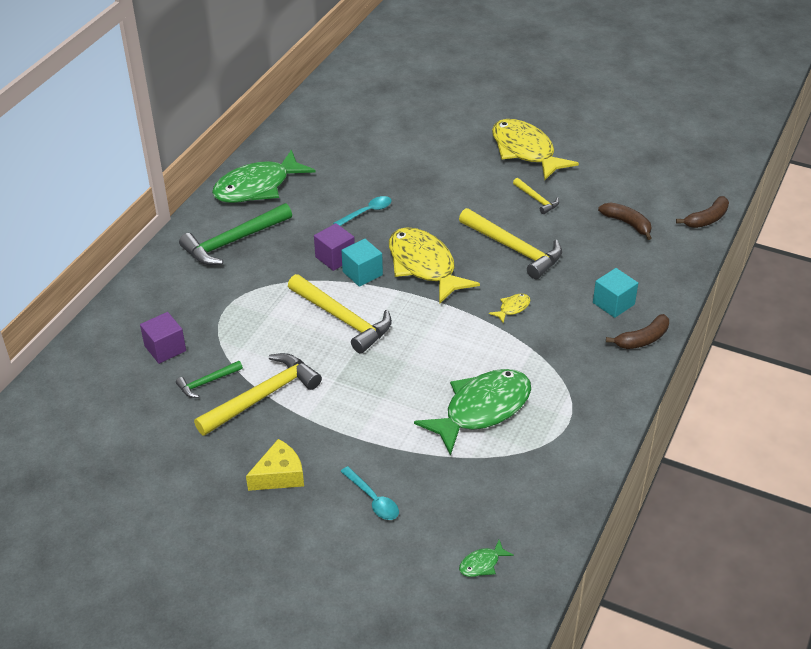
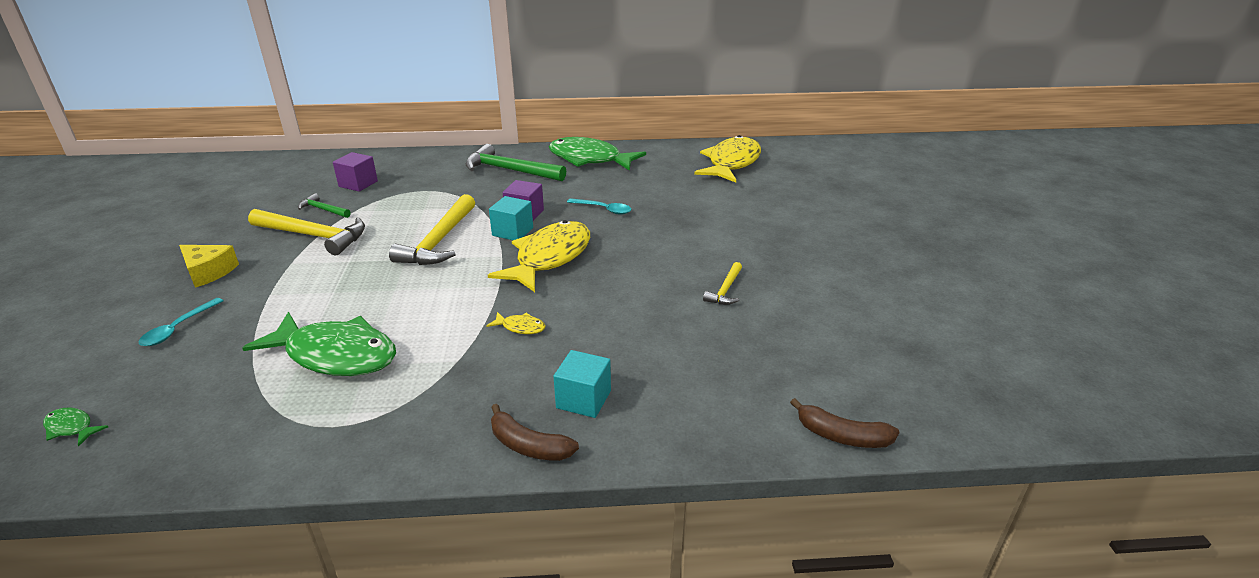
camera: 60 degrees right, 10 degrees down
(514, 249) = (623, 300): yellow hammer -> none
(525, 151) = (801, 260): yellow fish -> yellow fish (731, 163)
(627, 223) = (753, 366): brown banana -> none

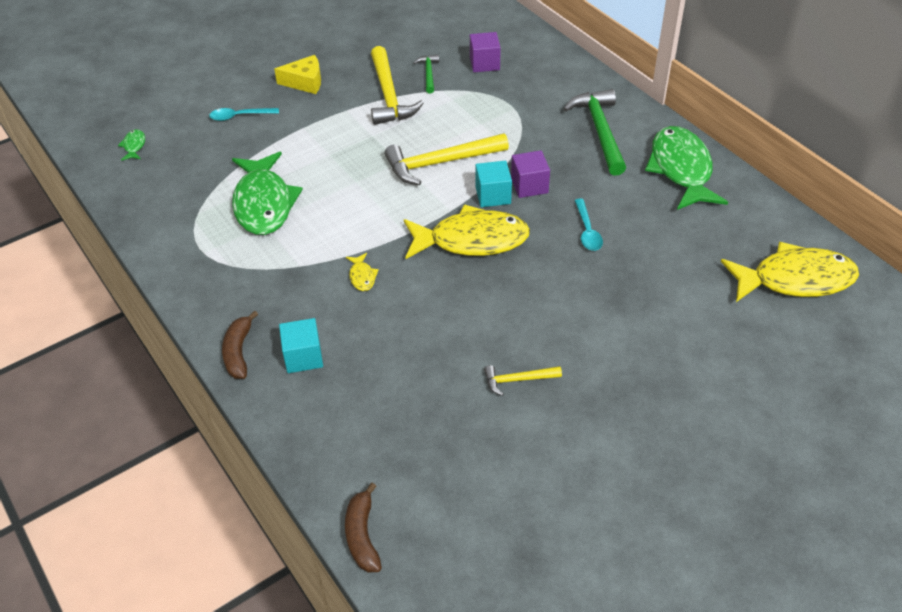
camera: 60 degrees right, 15 degrees up
(208, 272) = (305, 82): yellow cheese -> yellow cheese turned 90 degrees counterclockwise

